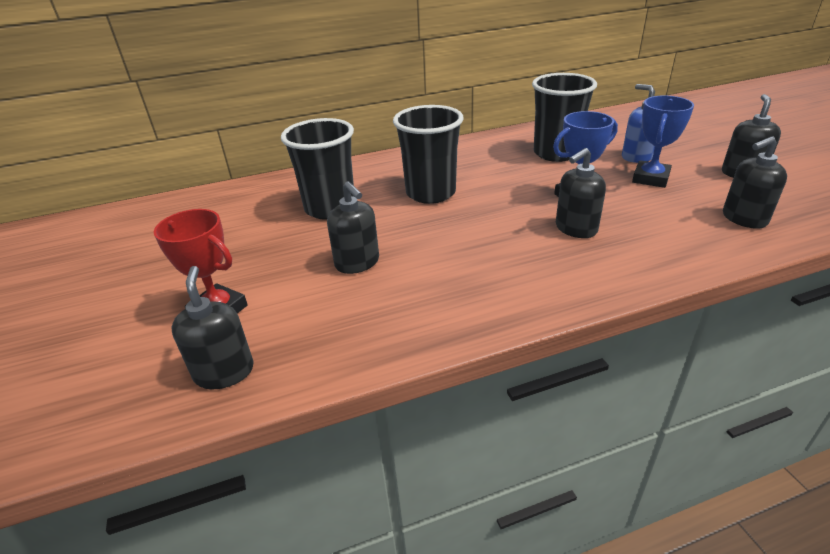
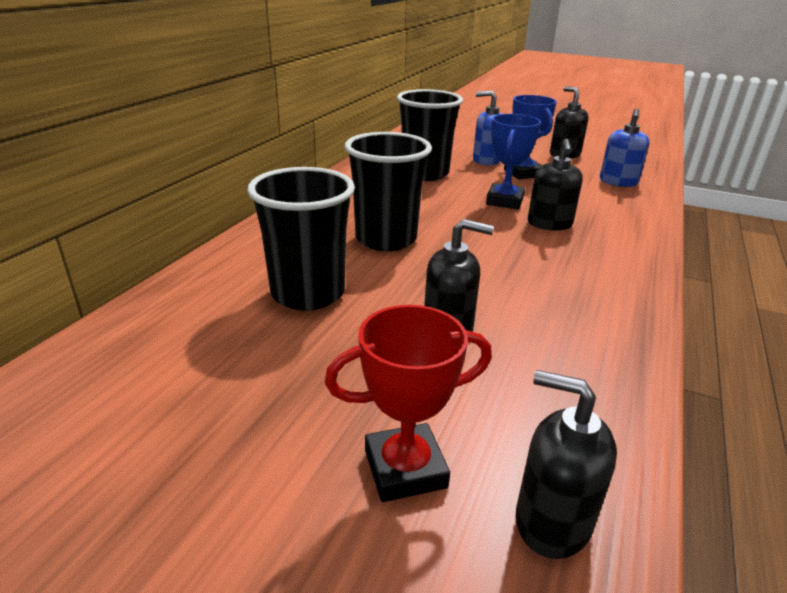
camera: 50 degrees left, 5 degrees down
(744, 218) = (618, 182): black soap dispenser -> blue soap dispenser

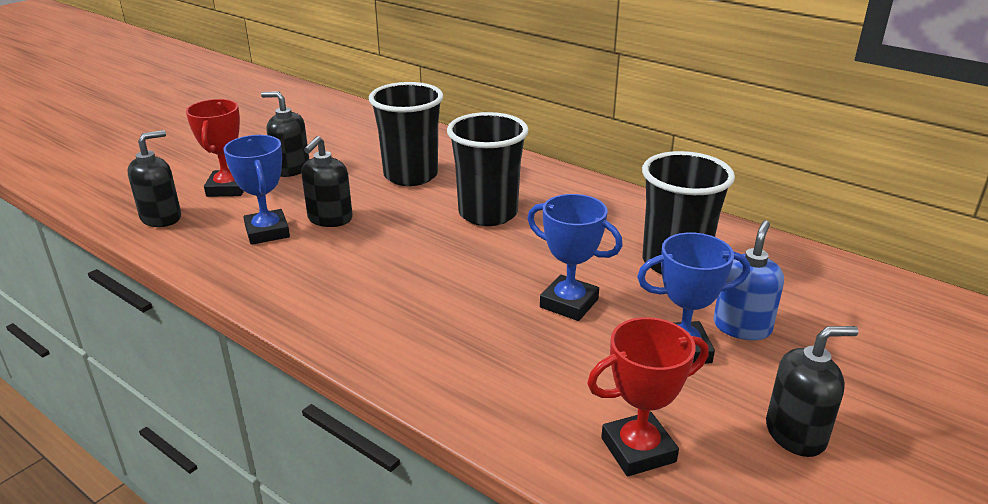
camera: 105 degrees right, 0 degrees up
(510, 373) = (267, 232): none -> blue trophy
(549, 224) = (490, 319): black soap dispenser -> black soap dispenser (291, 169)
(618, 182) = (638, 450): blue soap dispenser -> red trophy

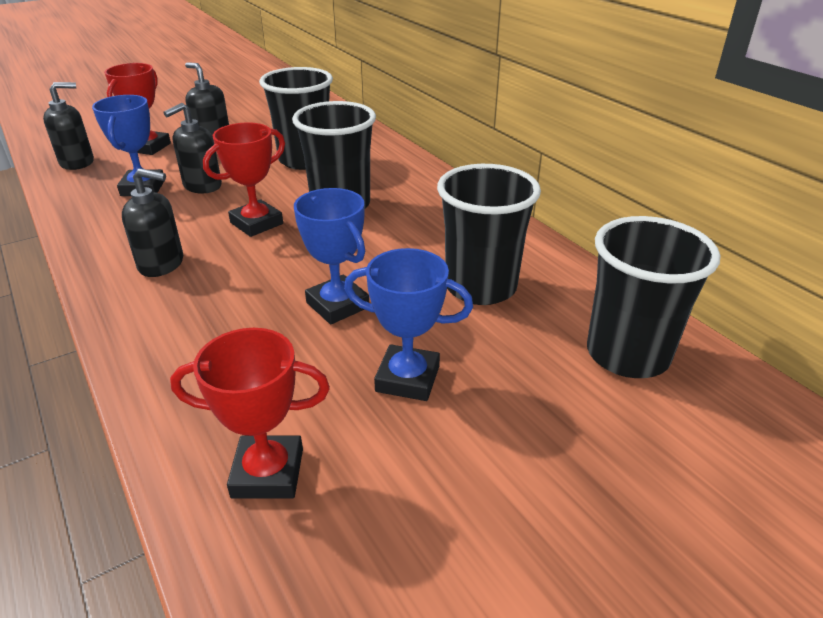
camera: 20 degrees right, 5 degrees up
(423, 245) = (256, 223): none -> red trophy
(742, 327) = (494, 370): blue soap dispenser -> none
(795, 434) = (451, 506): black soap dispenser -> black soap dispenser (161, 264)
(828, 291) = (627, 354): none -> black cup

